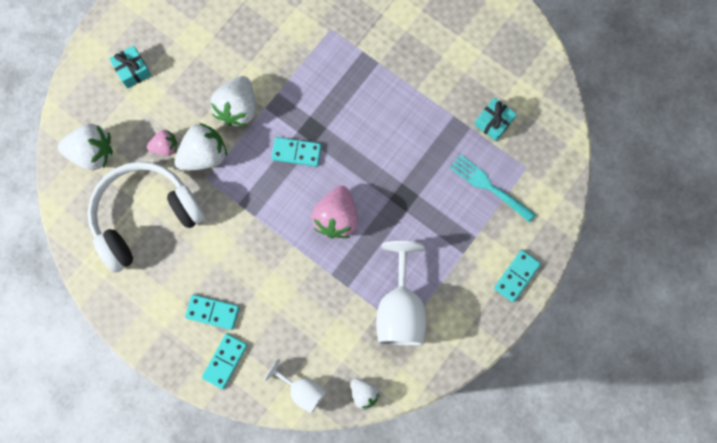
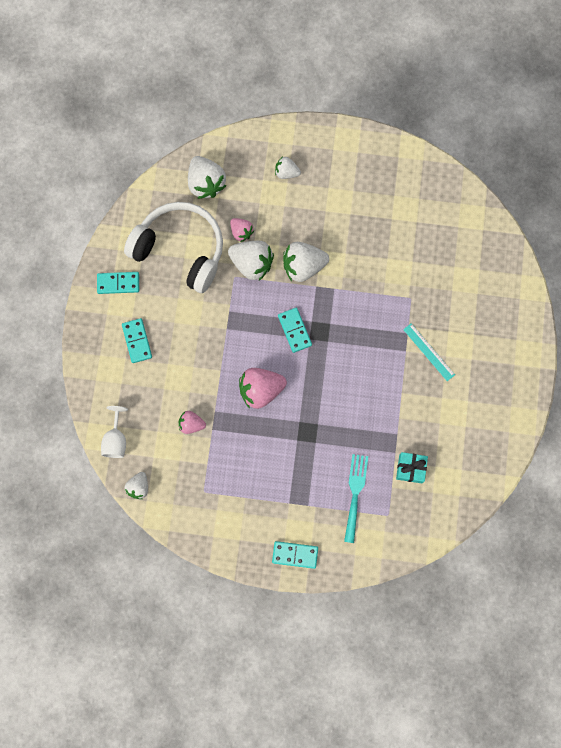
camera: 60 degrees right, 0 degrees up
(133, 70) = (286, 172): turquoise gift -> white strawberry
(225, 361) = (106, 371): turquoise domino -> turquoise domino (118, 283)
(331, 304) = (191, 424): none -> pink strawberry
(392, 43) = (429, 352): none -> turquoise ruler
(400, 309) = (217, 478): white goblet -> none

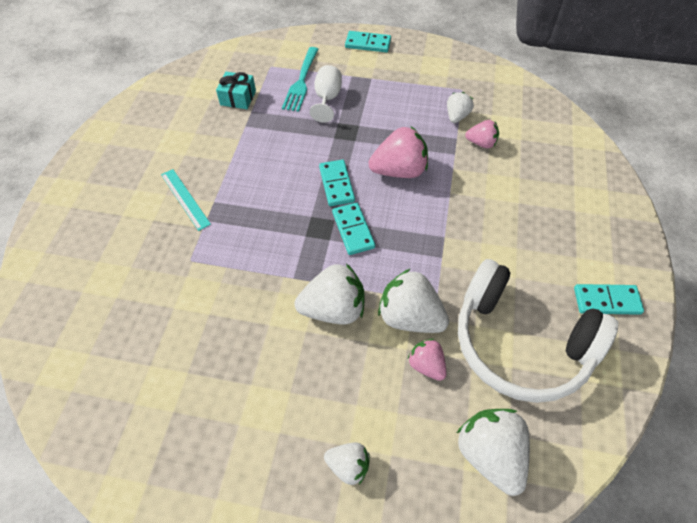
camera: 175 degrees left, 20 degrees down
(116, 440) = (568, 133): white goblet -> white goblet (327, 99)
(137, 341) = (563, 228): turquoise domino -> turquoise domino (336, 184)
(138, 487) = (533, 95): white strawberry -> white strawberry (457, 116)

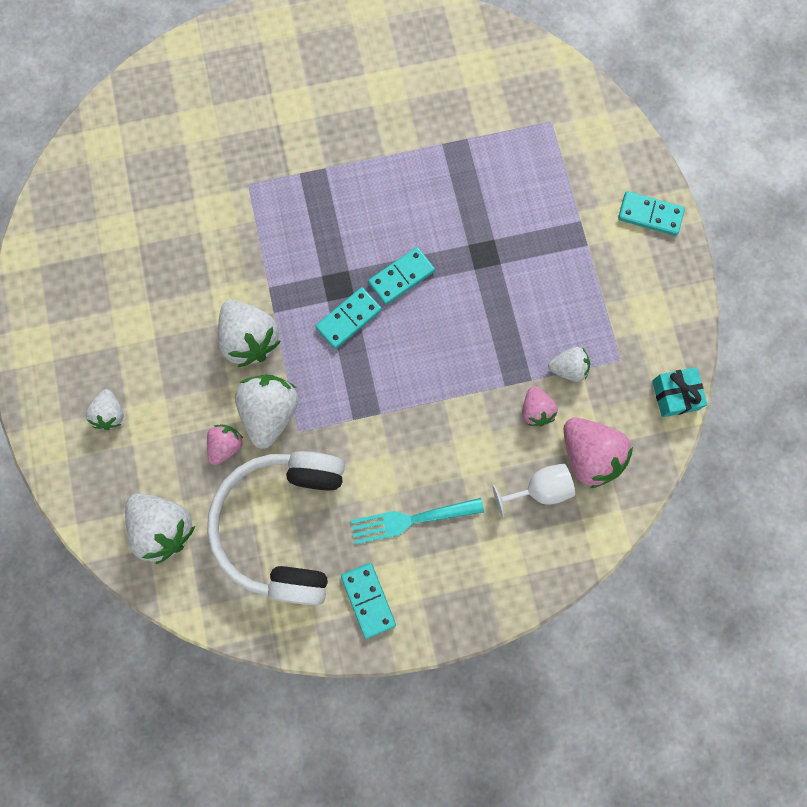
camera: 65 degrees right, 20 degrees up
(185, 199) = (316, 139): turquoise ruler -> none
(238, 98) = (480, 114): turquoise gift -> turquoise gift (674, 395)
(301, 82) = (540, 169): turquoise fork -> turquoise fork (410, 520)
(327, 99) = (526, 210): white goblet -> white goblet (539, 489)
(368, 44) = (650, 215): turquoise domino -> turquoise domino turned 60 degrees counterclockwise
(399, 170) = (451, 334): pink strawberry -> pink strawberry (589, 455)
(490, 454) = (164, 527): white strawberry -> white strawberry turned 90 degrees clockwise

